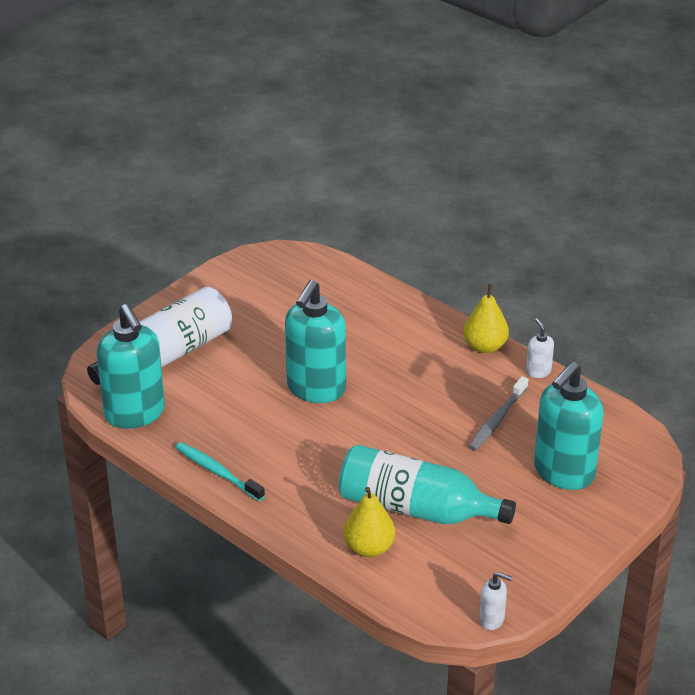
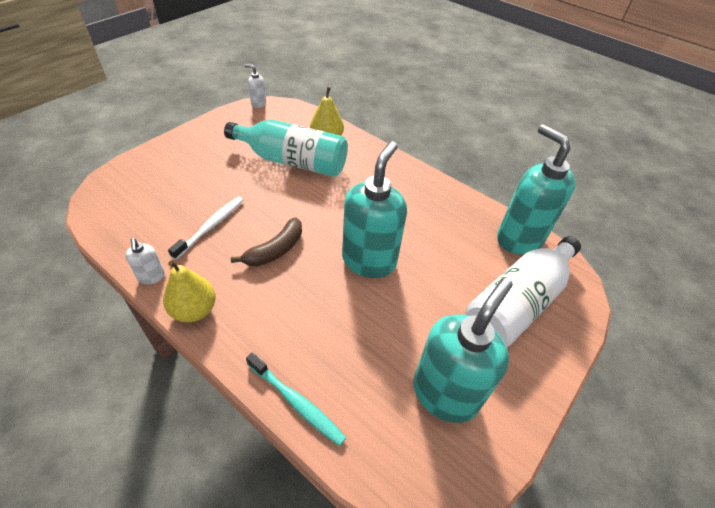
camera: 175 degrees right, 10 degrees up
(217, 472) = (436, 189): turquoise toothbrush -> turquoise toothbrush (296, 402)
(419, 397) = (275, 250): none -> brown banana
(497, 420) = (211, 226): grey toothbrush -> white toothbrush
(563, 473) = (175, 182): turquoise soap dispenser -> turquoise soap dispenser (445, 393)

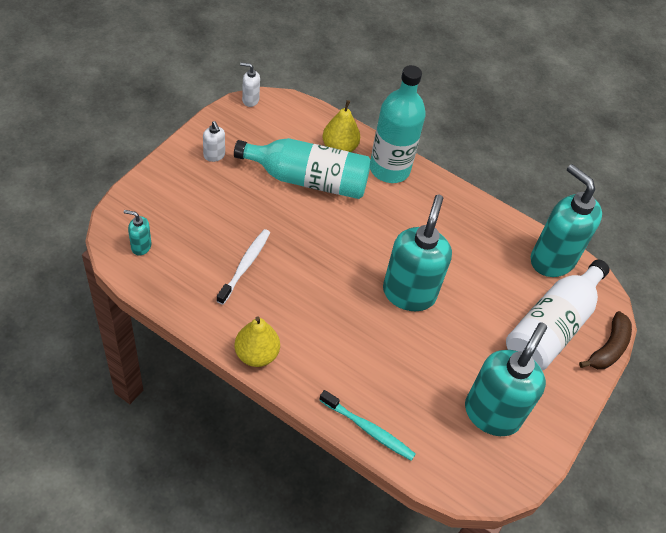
camera: 10 degrees left, 5 degrees up
(117, 205) = (141, 246): none -> turquoise soap dispenser
(151, 277) = (205, 324): white soap dispenser -> white soap dispenser (214, 156)
(275, 250) = (316, 288): brown banana -> brown banana (608, 348)
(369, 157) = (389, 169): none -> turquoise bottle

